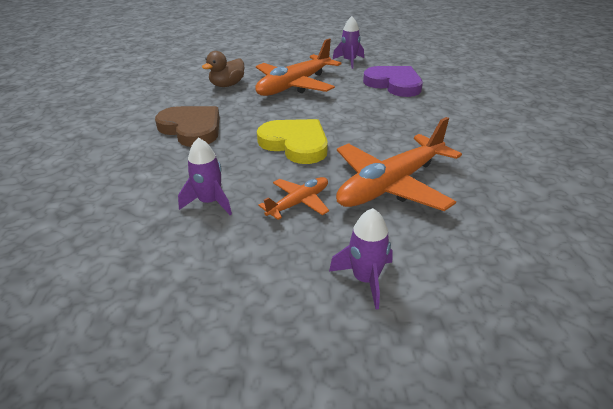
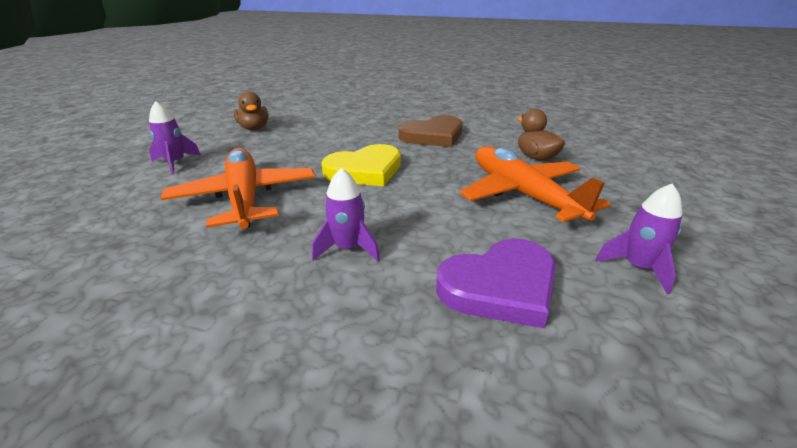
camera: 110 degrees right, 5 degrees down
(204, 271) = (254, 128): none -> brown duck
(210, 202) = (315, 134): purple rocket -> purple rocket (348, 248)
(298, 203) = (276, 157): orange plane -> none

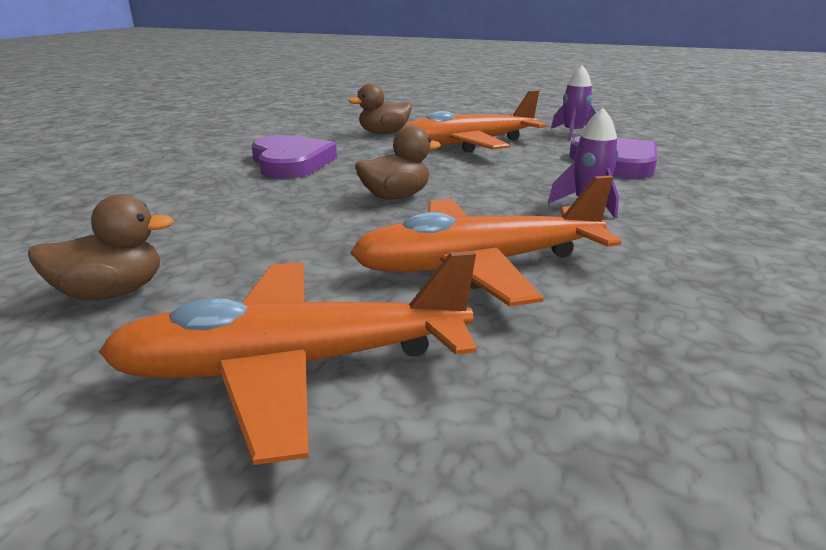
camera: 85 degrees left, 5 degrees down
(175, 163) = (296, 366): purple rocket -> orange plane
(365, 170) = (395, 197): yellow heart -> brown duck
(433, 136) = (291, 162): brown heart -> purple heart

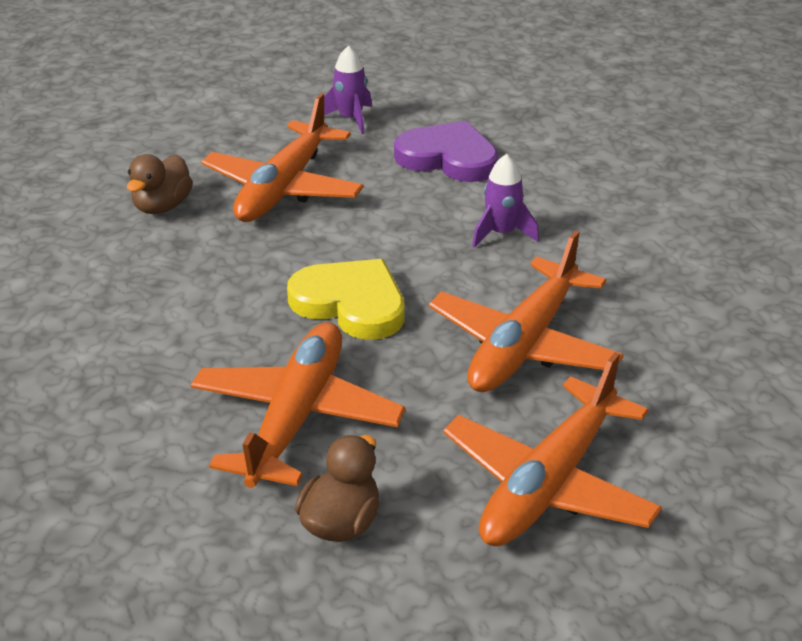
camera: 45 degrees left, 10 degrees up
(234, 229) = (296, 417): none -> orange plane
(291, 162) = (162, 308): purple heart -> none
(395, 197) = (351, 304): brown duck -> yellow heart

